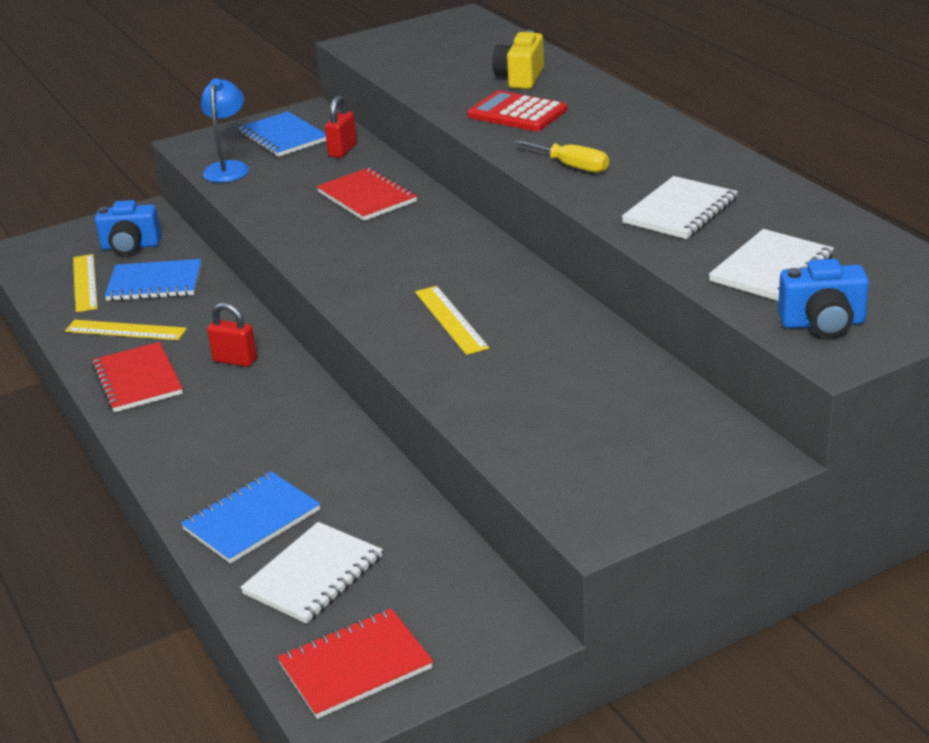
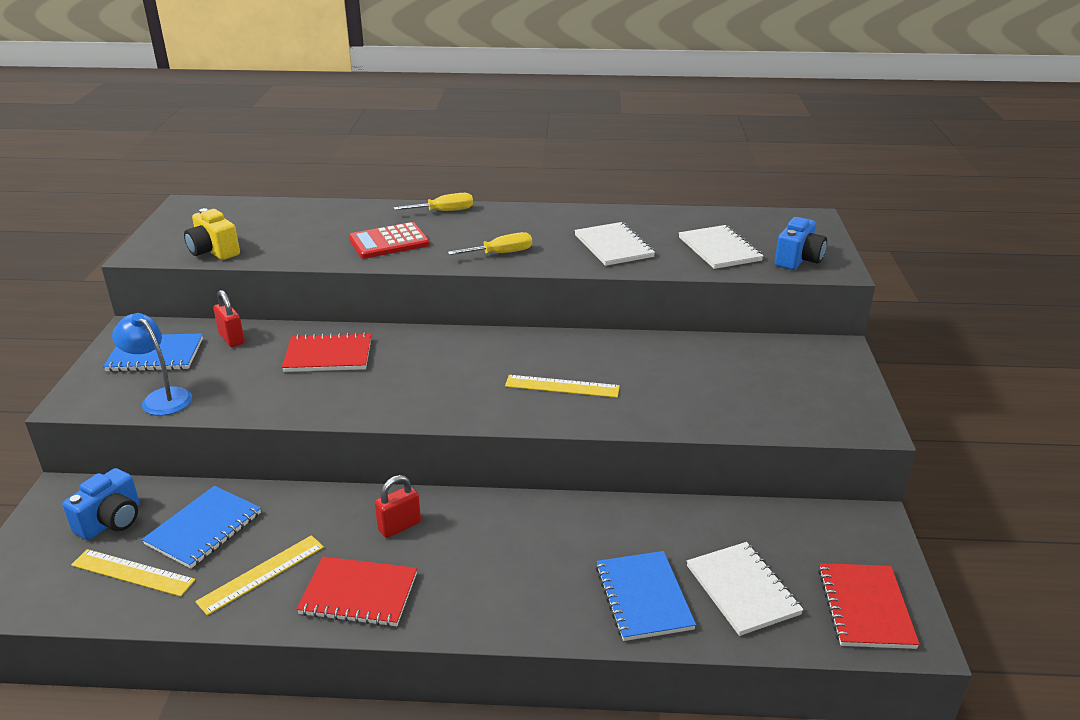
camera: 60 degrees left, 0 degrees up
(520, 78) = (335, 223): yellow camera -> yellow camera (214, 251)
(625, 107) = (444, 211): none -> yellow screwdriver

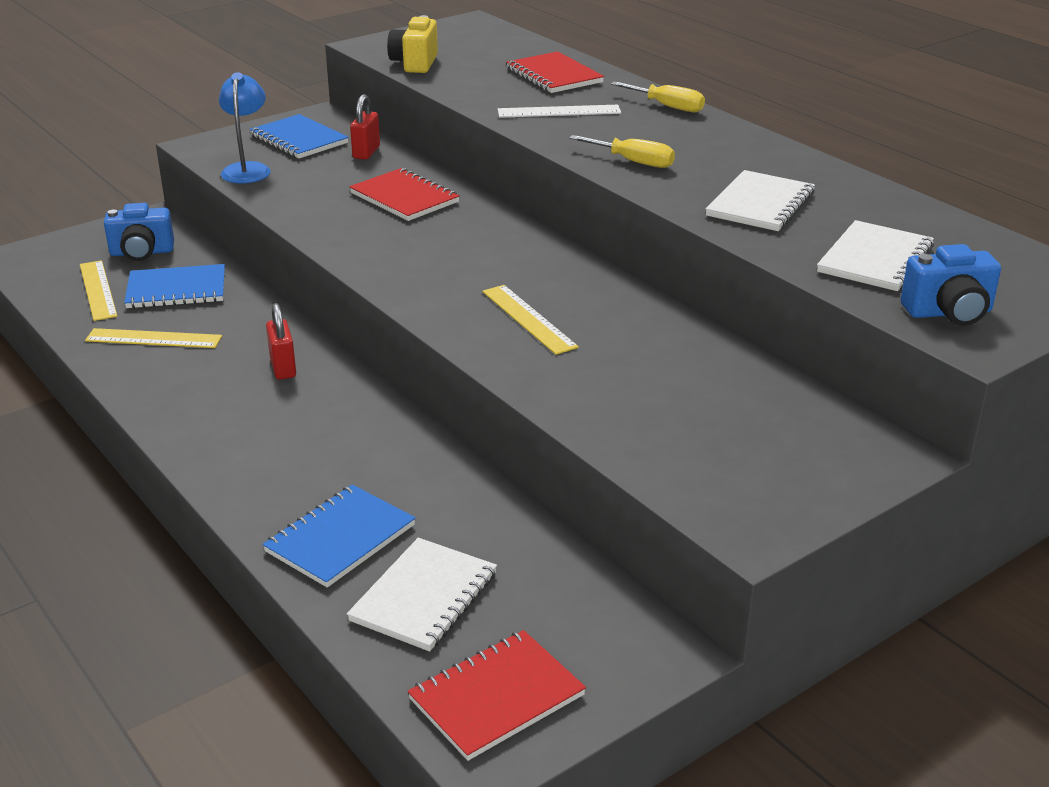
camera: 50 degrees right, 0 degrees up
(359, 594) = (178, 391): red notebook -> red notebook (554, 75)
(389, 242) = (559, 111): red calculator -> white ruler
(399, 526) = (283, 368): red padlock -> red padlock turned 60 degrees clockwise

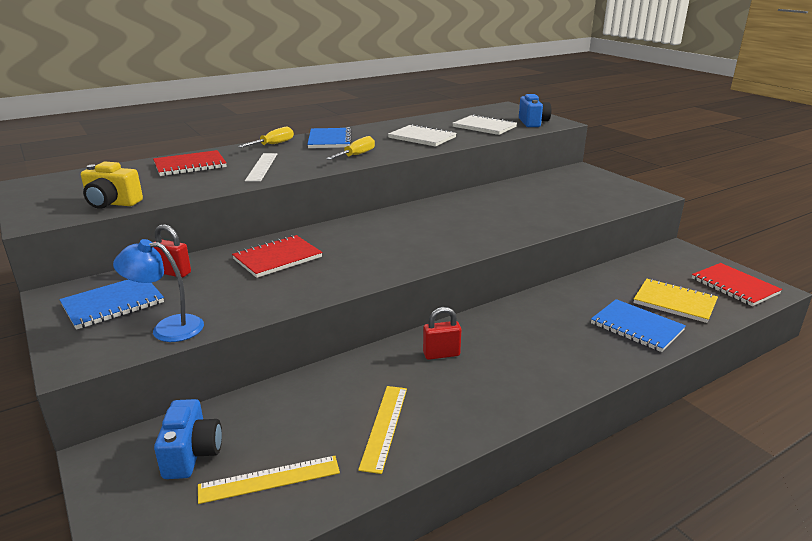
camera: 85 degrees left, 5 degrees down
(176, 289) = (290, 420): blue notebook -> blue notebook (329, 140)
(424, 597) = (674, 302): white notebook -> yellow notebook
(528, 319) = (470, 226): yellow ruler -> none

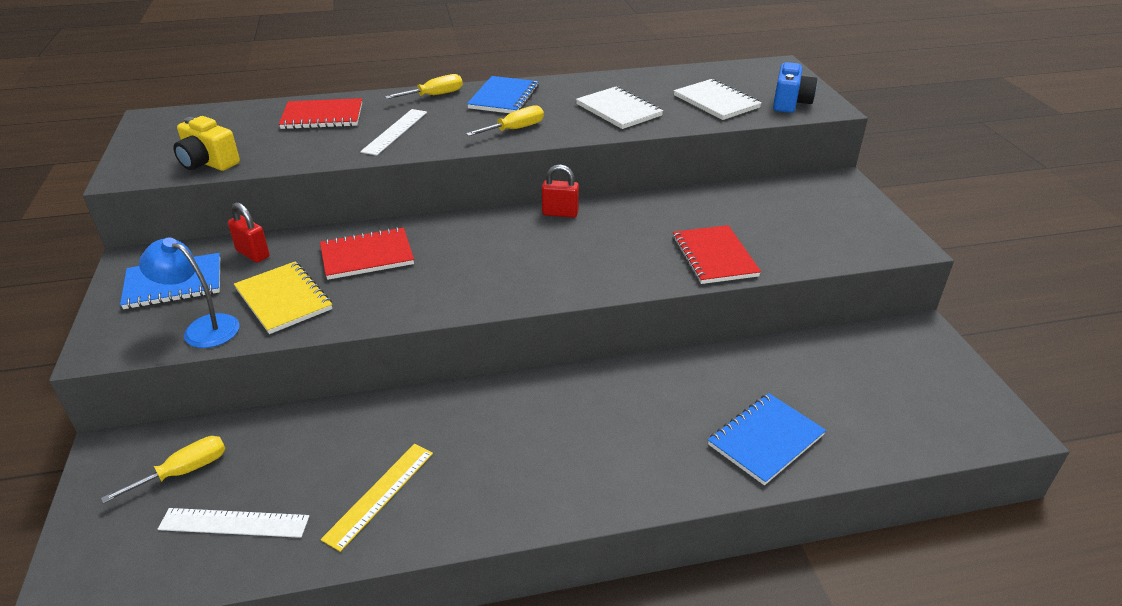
camera: 20 degrees right, 10 degrees up
(192, 454) = (184, 471): blue camera -> yellow screwdriver
(269, 479) = (234, 523): yellow ruler -> white ruler
(441, 354) = (501, 417): red padlock -> red padlock (560, 213)
(636, 327) = (765, 440): blue notebook -> blue notebook turned 75 degrees clockwise
(674, 302) = (847, 415): yellow notebook -> yellow notebook (283, 299)
(734, 286) = (957, 410): red notebook -> red notebook (714, 257)

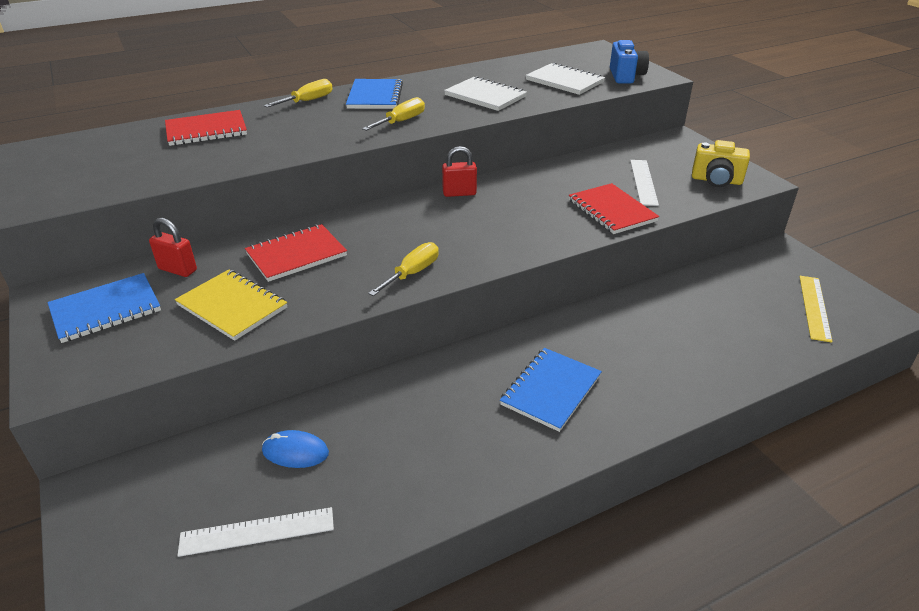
camera: 15 degrees left, 0 degrees up
(184, 471) = (180, 494): yellow screwdriver -> yellow screwdriver (412, 273)
(202, 328) = (159, 347): blue lamp -> none
(208, 163) = (109, 185): yellow camera -> yellow camera (716, 180)
(301, 453) = (295, 452): none -> blue mouse
(379, 494) = (392, 473): yellow ruler -> yellow ruler (814, 307)
(395, 131) = (288, 135): white ruler -> white ruler (643, 182)
(765, 440) = (707, 358): blue notebook -> blue notebook (551, 390)

